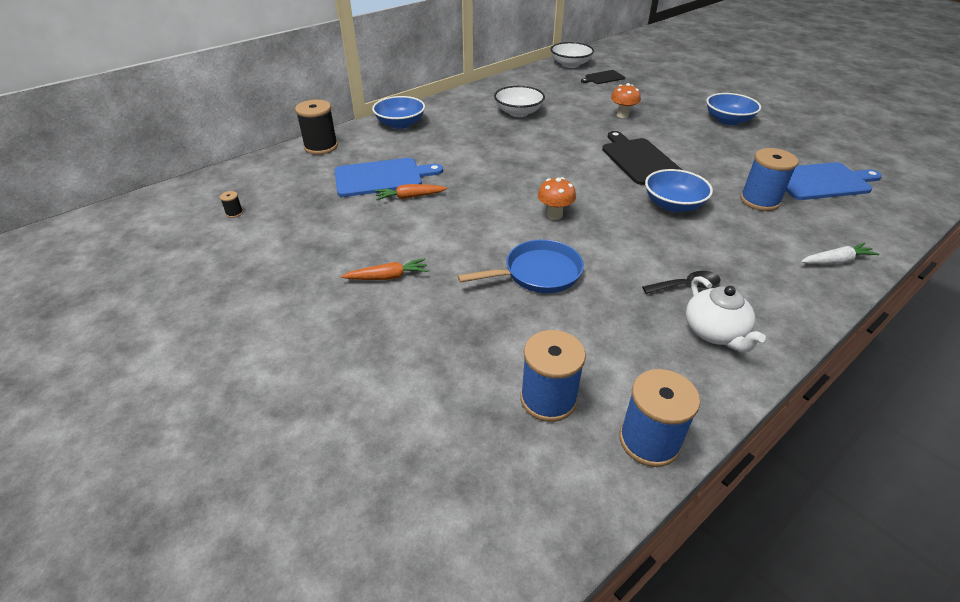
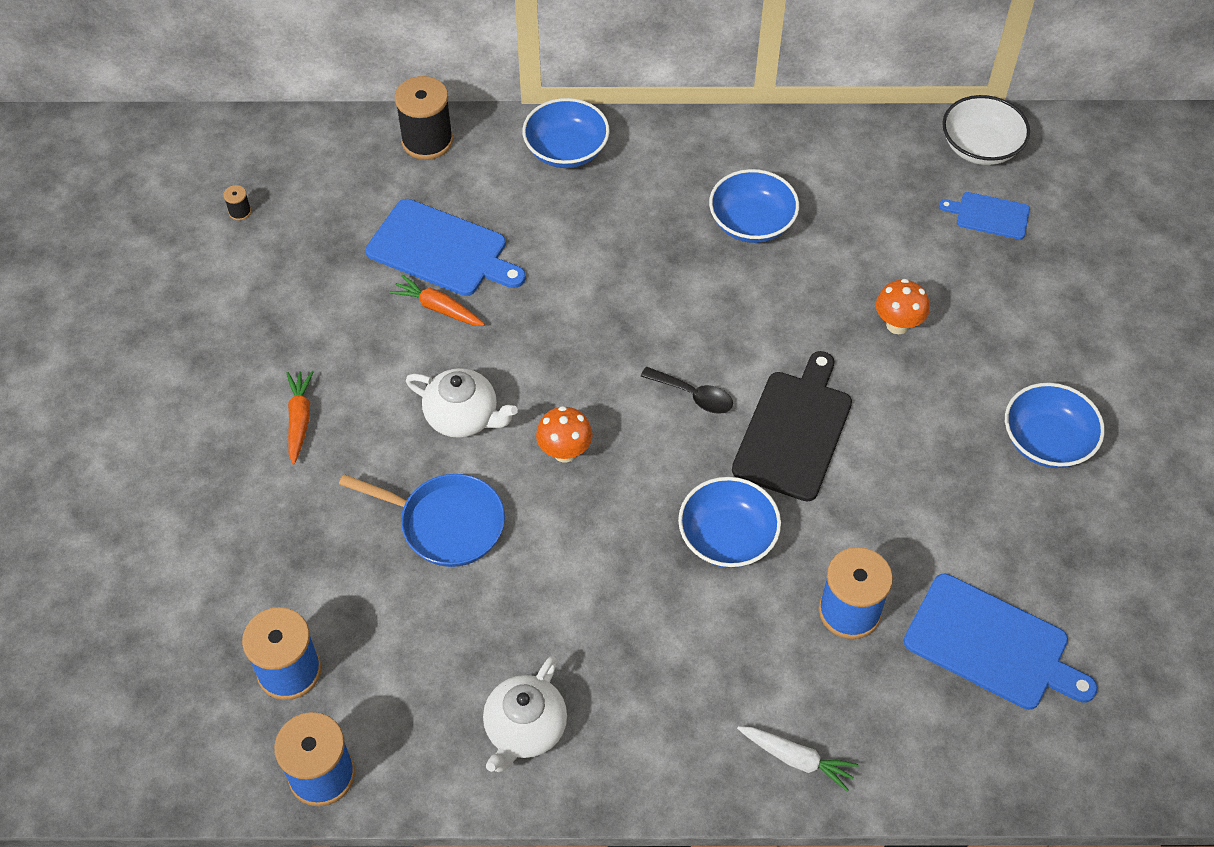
camera: 40 degrees right, 15 degrees up
(388, 277) = (299, 419): orange carrot -> orange carrot turned 120 degrees counterclockwise
(483, 228) = (463, 417): none -> white teapot
(518, 112) = (751, 223): white bowl -> blue bowl
(603, 78) = (989, 215): black cutting board -> blue cutting board
(686, 286) = (576, 657): black spoon -> black spoon (694, 395)

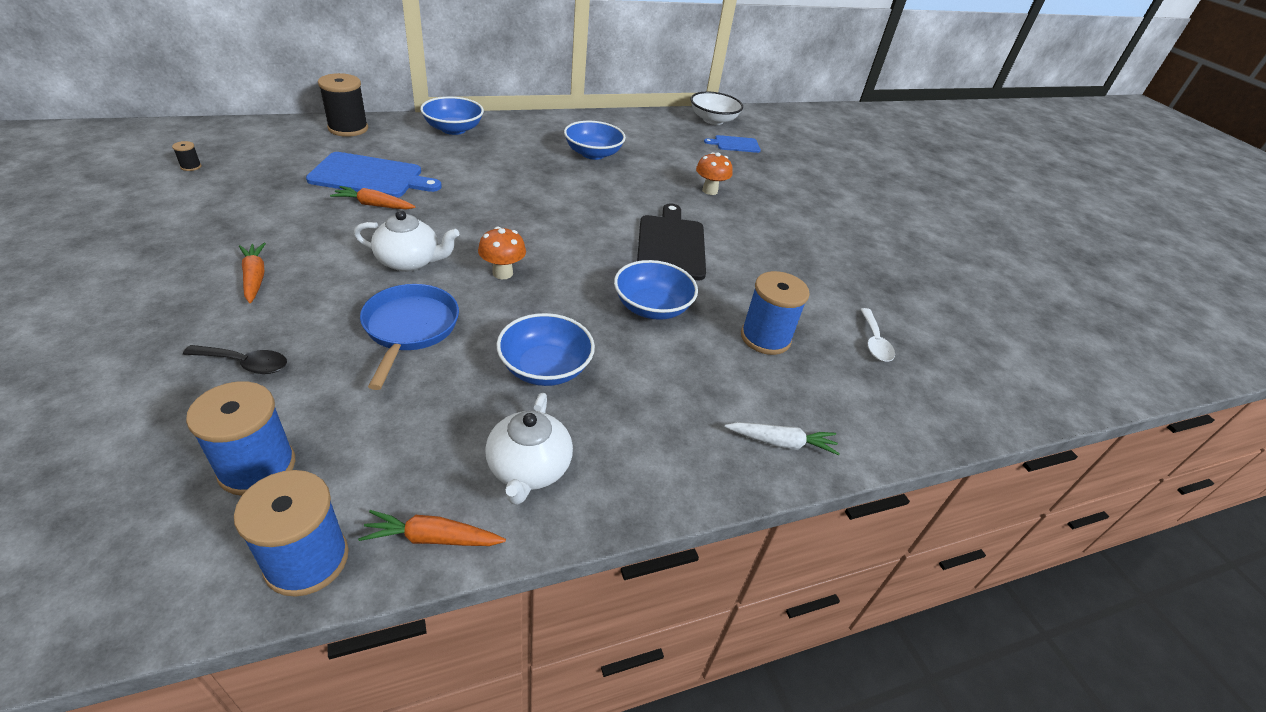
camera: 25 degrees left, 15 degrees down
(424, 780) = (432, 538): none -> orange carrot
(446, 523) = (410, 328): blue pan -> blue pan turned 90 degrees counterclockwise
(694, 395) = (591, 234): black spoon -> black spoon (245, 363)
(992, 645) = (874, 342): blue cutting board -> white spoon
(1046, 441) = (834, 234): blue bowl -> blue bowl (545, 368)

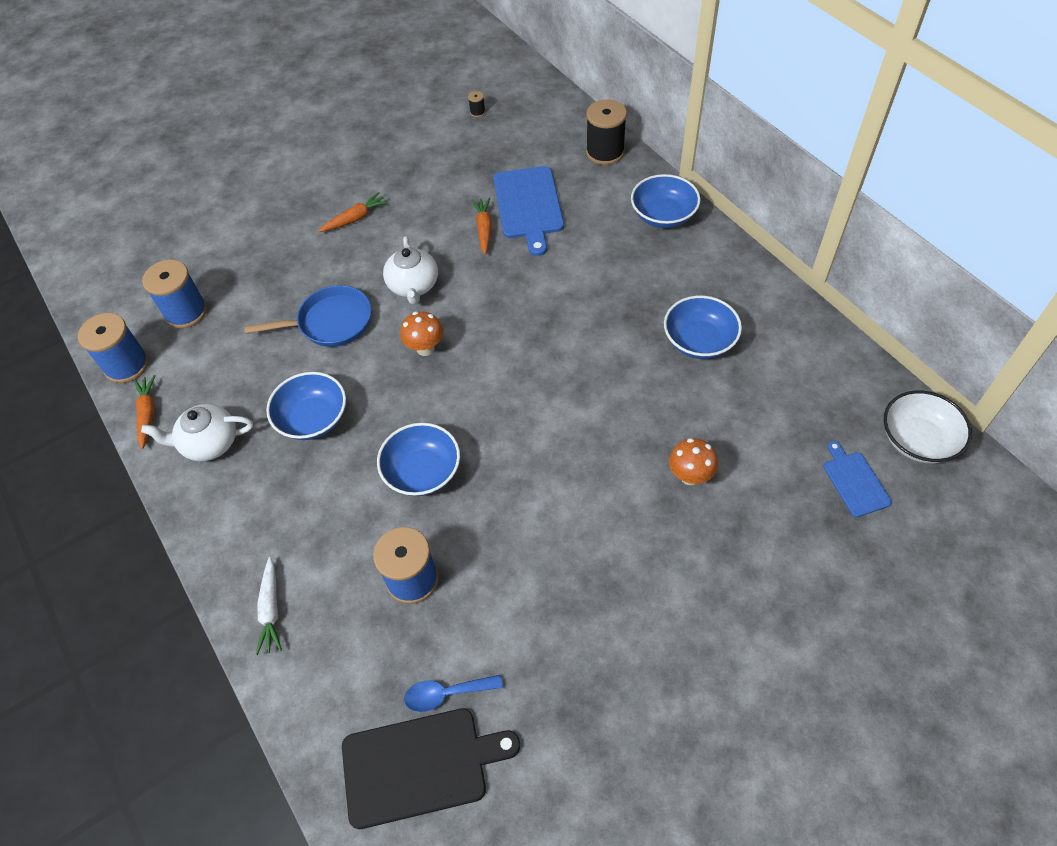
camera: 85 degrees right, 15 degrees up
(245, 363) = (268, 262): black spoon -> none
(671, 245) = (541, 463): black cutting board -> black cutting board (420, 766)
(874, 342) = (446, 694): white spoon -> blue spoon

